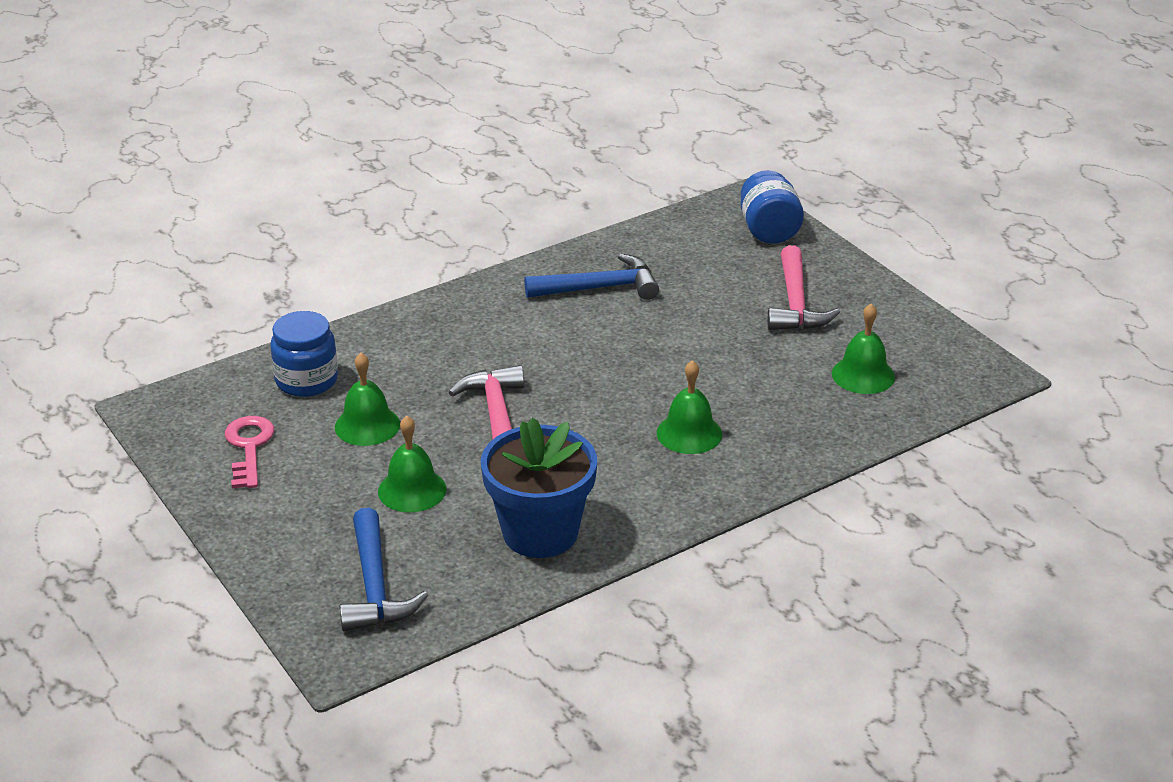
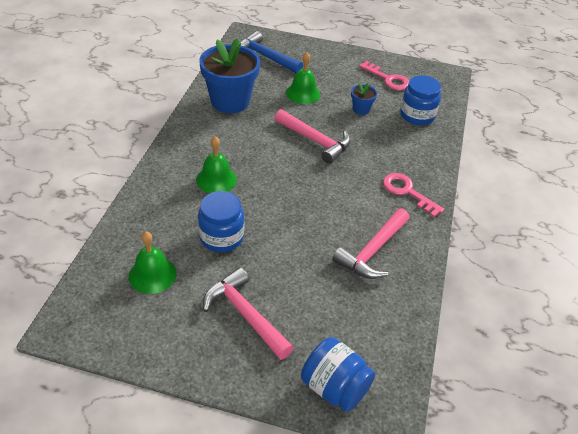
camera: 135 degrees right, 10 degrees up
(367, 425) = (361, 109): green bell -> blue flower pot
(475, 314) = (407, 192): none -> pink key
(600, 288) = (372, 251): blue hammer -> pink hammer
(750, 372) = (221, 237): none -> blue jar

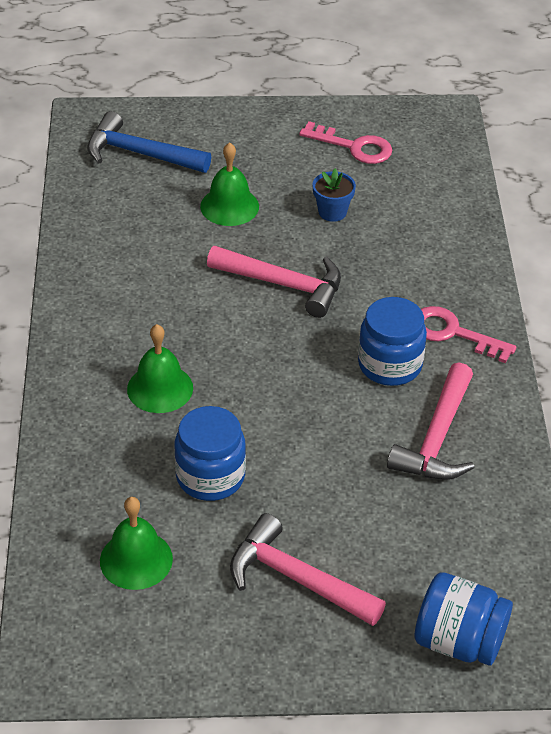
camera: 15 degrees left, 0 degrees up
(230, 101) = (119, 250): blue flower pot -> none
(417, 115) = (422, 201): blue jar -> blue jar (390, 365)

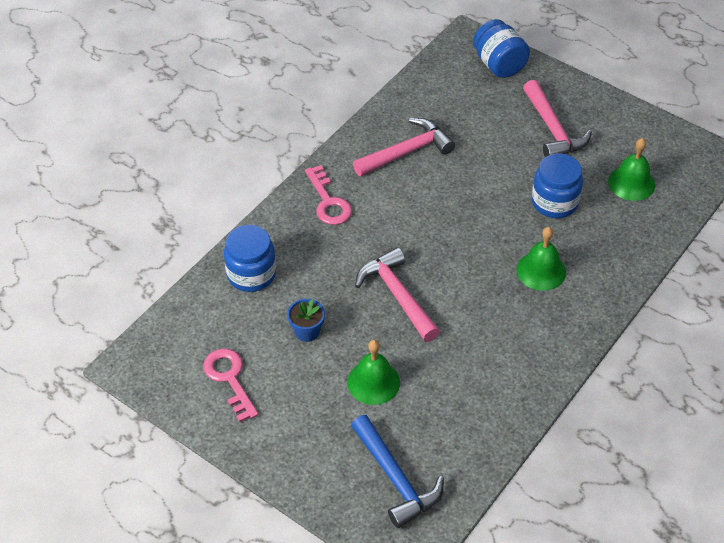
camera: 140 degrees left, 5 degrees up
(390, 365) = (387, 205): blue jar -> blue jar (251, 274)

